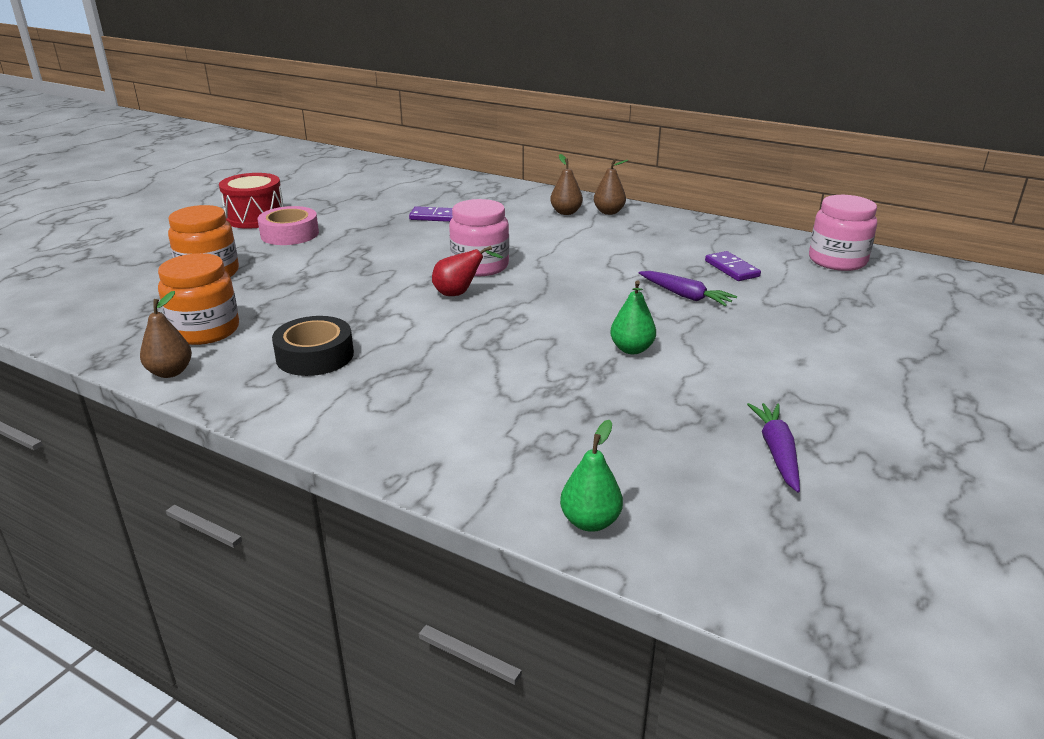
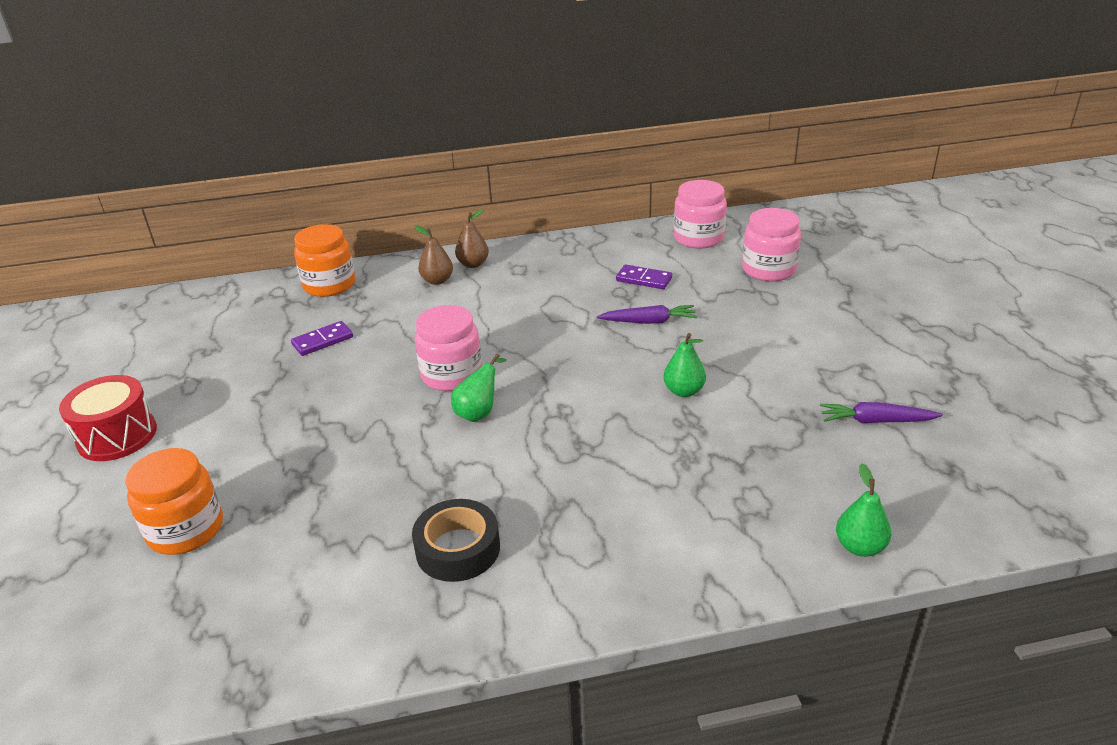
camera: 40 degrees left, 5 degrees up
(170, 372) = (348, 656): brown pear -> none
(205, 331) = (303, 592): orange jar -> orange jar (329, 285)
(290, 234) = (197, 435): pink tape -> none
(459, 293) = (479, 412): red pear -> green pear
(777, 452) = (876, 421): purple carrot -> purple carrot turned 45 degrees counterclockwise
(870, 306) = (768, 270): none -> pink jar

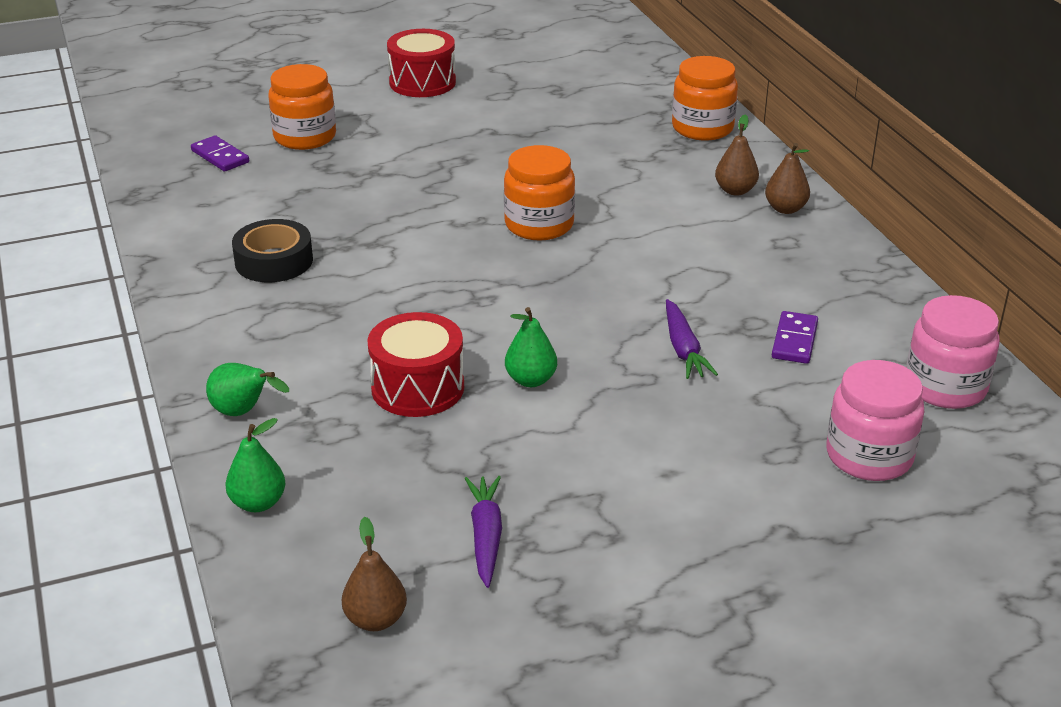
camera: 80 degrees right, 0 degrees up
(322, 341) = (588, 144): purple domino -> purple domino (220, 156)
(452, 375) = (539, 225): pink jar -> orange jar
(479, 412) = (474, 248): green pear -> green pear (243, 412)
(692, 450) = (417, 388): none -> red drum
(981, 476) = (376, 619): none -> brown pear

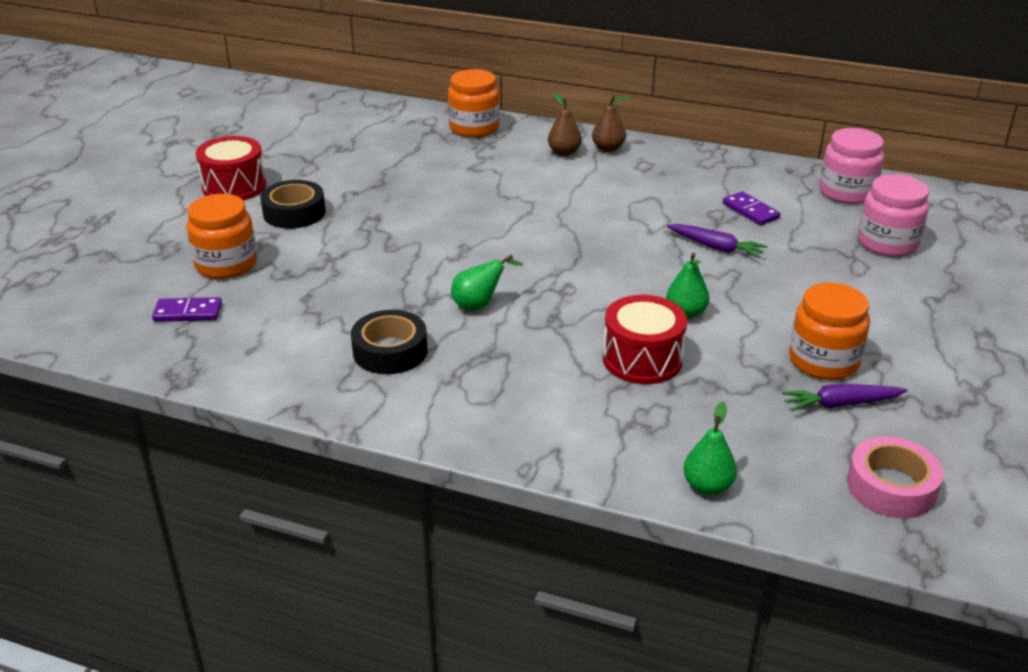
camera: 50 degrees left, 0 degrees up
(243, 412) = (582, 447): green pear -> green pear (479, 305)
(376, 619) = (891, 487): brown pear -> pink tape
(421, 124) = (294, 213): none -> black tape
(486, 536) = (841, 404): purple carrot -> purple carrot turned 45 degrees counterclockwise
(539, 225) = (504, 230): orange jar -> orange jar (823, 361)

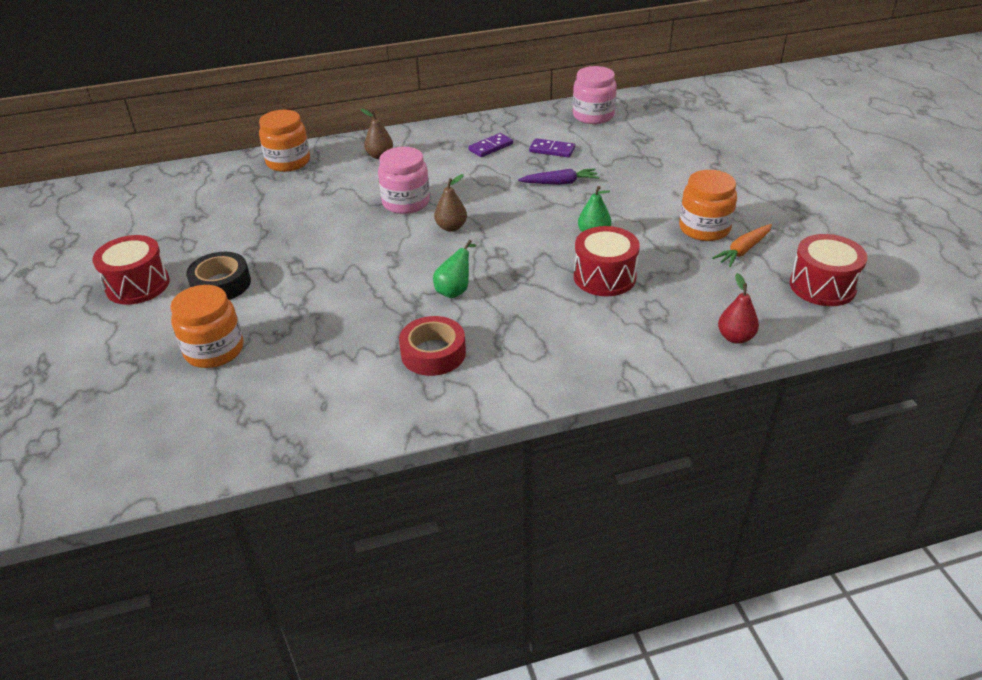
camera: 35 degrees left, 5 degrees up
(188, 313) = (231, 404): purple domino -> purple domino (491, 147)
(390, 351) = (433, 353): black tape -> red tape
(608, 149) = (407, 142): brown pear -> brown pear (451, 227)
(707, 486) = (735, 337): green pear -> red pear
(841, 404) = (743, 250): purple carrot -> orange carrot
(887, 243) = (652, 139): pink jar -> pink jar (406, 202)
(891, 487) = (822, 286): pink tape -> red drum

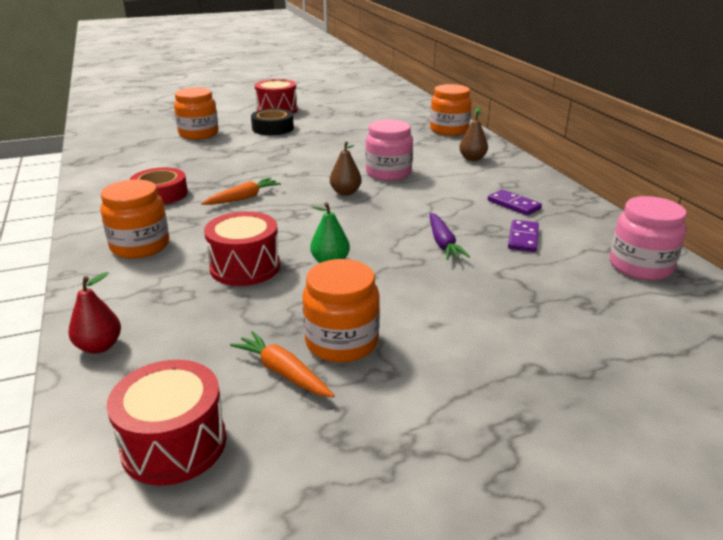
camera: 85 degrees right, 10 degrees down
(455, 290) = (243, 198): green pear -> orange carrot
(566, 346) = (140, 246): none -> orange jar

